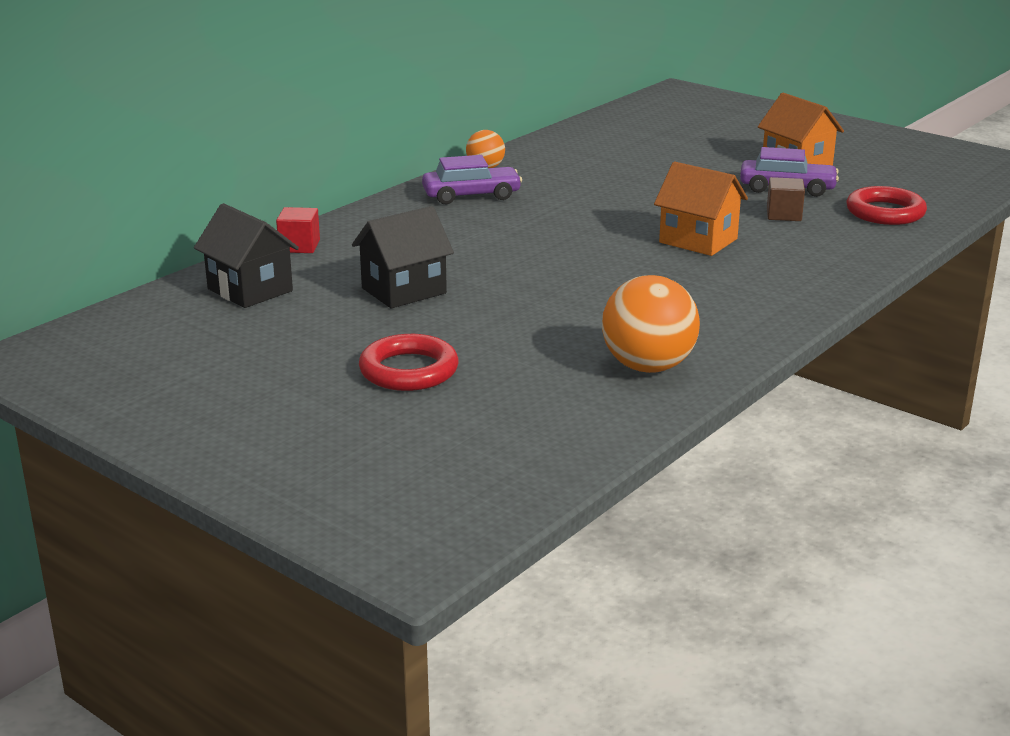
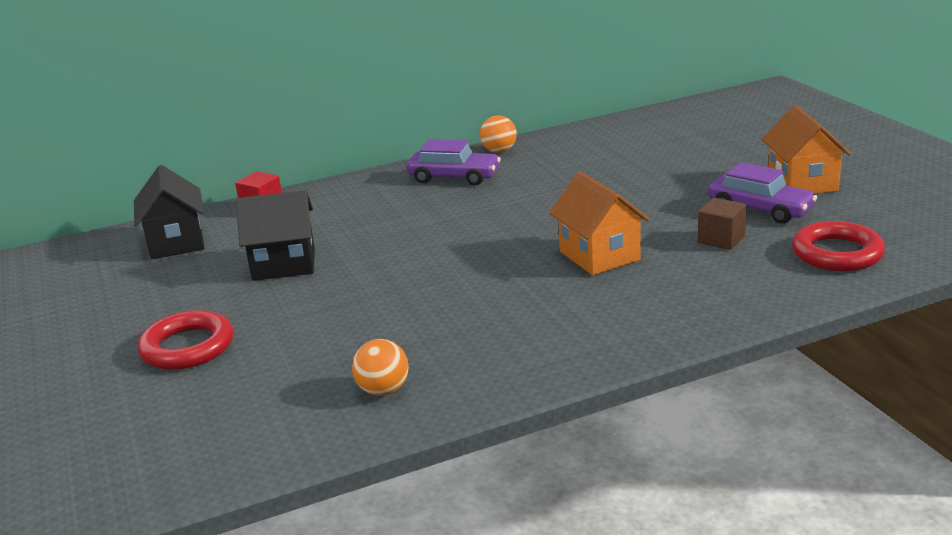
camera: 30 degrees right, 0 degrees up
(648, 367) = (383, 390): orange ball -> orange ball, size x0.56

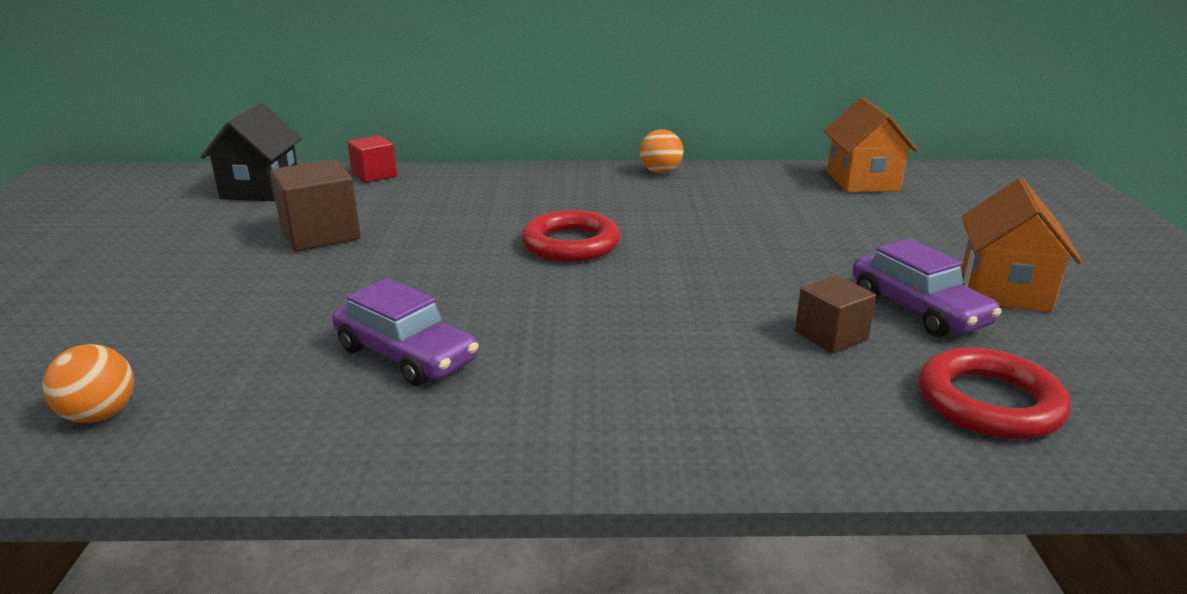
camera: 20 degrees right, 0 degrees up
(188, 347) = (124, 295): red ring -> red ring (571, 244)
(284, 264) = (320, 234): black house -> brown cube
(383, 390) = (226, 412): orange ball -> orange ball (100, 415)
(454, 177) = (585, 188): purple car -> purple car (406, 355)
(599, 256) = (654, 314): orange house -> orange house (862, 181)

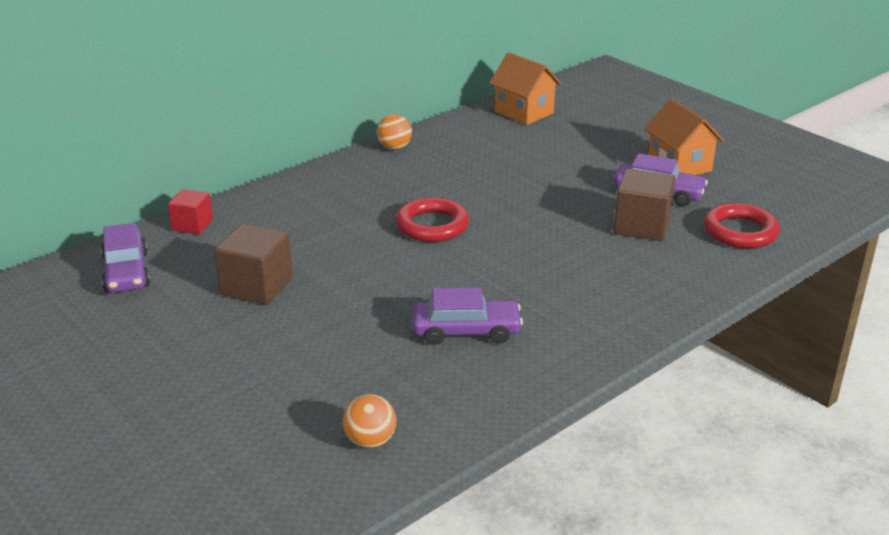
camera: 40 degrees left, 5 degrees up
(261, 189) = (126, 272): black house -> purple car
(831, 336) = (642, 226): brown cube -> brown cube, size x1.59

